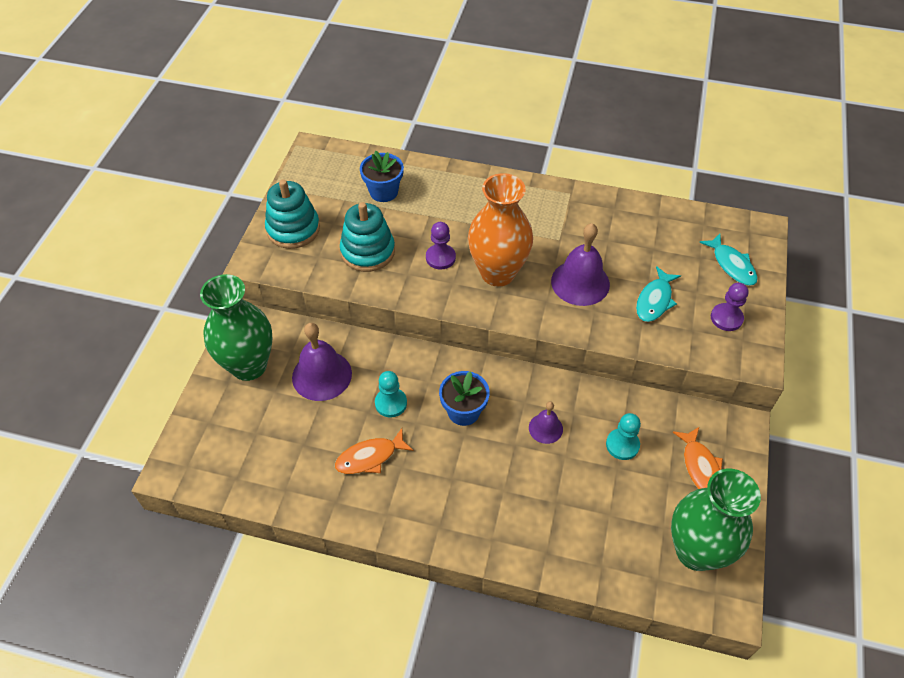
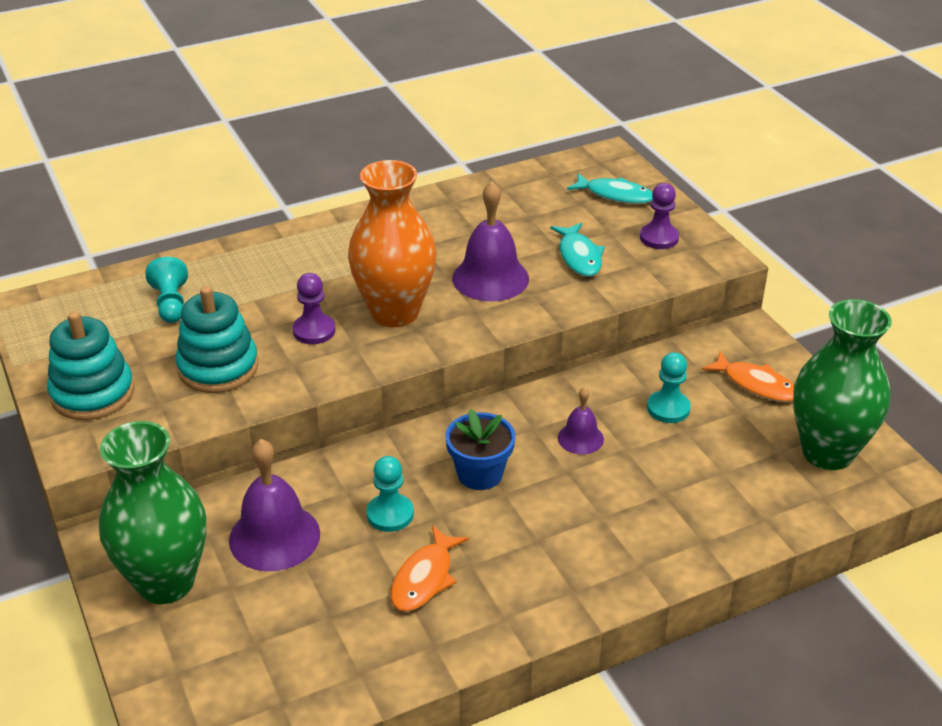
camera: 40 degrees left, 15 degrees down
(383, 192) = (171, 304): blue flower pot -> turquoise pawn

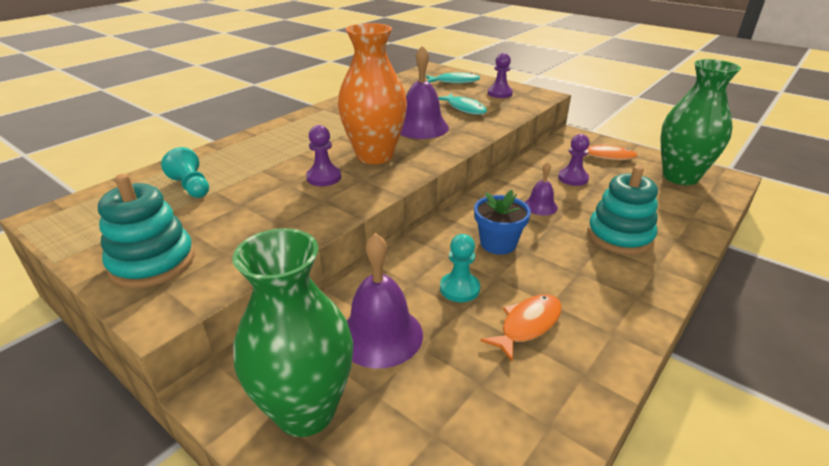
camera: 25 degrees left, 5 degrees down
(218, 367) = (262, 216): turquoise stacking toy -> turquoise stacking toy (619, 236)
(425, 578) = (527, 325): orange fish -> orange fish turned 135 degrees counterclockwise
(668, 408) = (573, 178): turquoise pawn -> purple pawn

